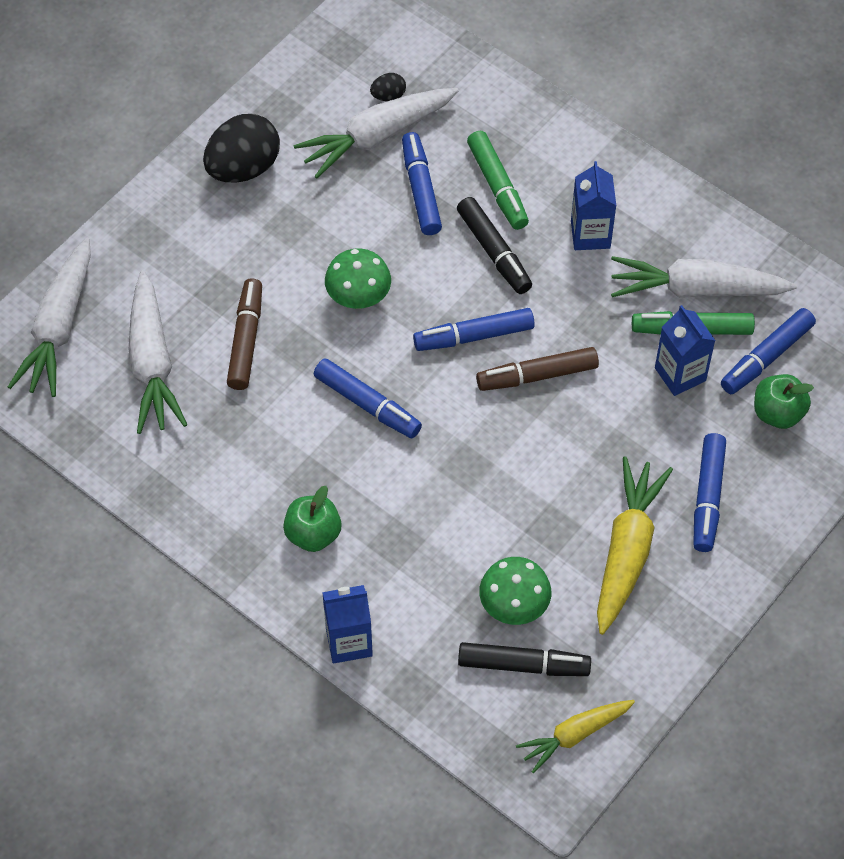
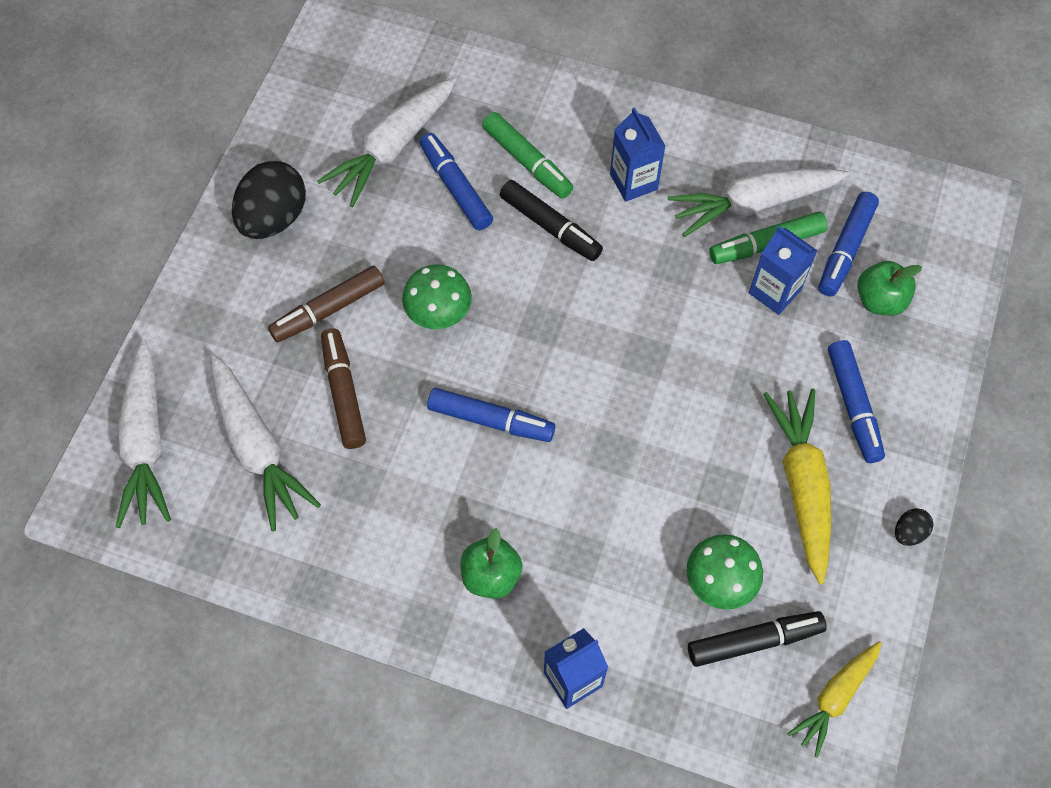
camera: 20 degrees left, 5 degrees up
(388, 96) = (387, 105): black egg -> black egg (908, 532)
(473, 336) = (565, 317): blue marker -> none
(537, 375) = (642, 336): brown marker -> brown marker (328, 309)

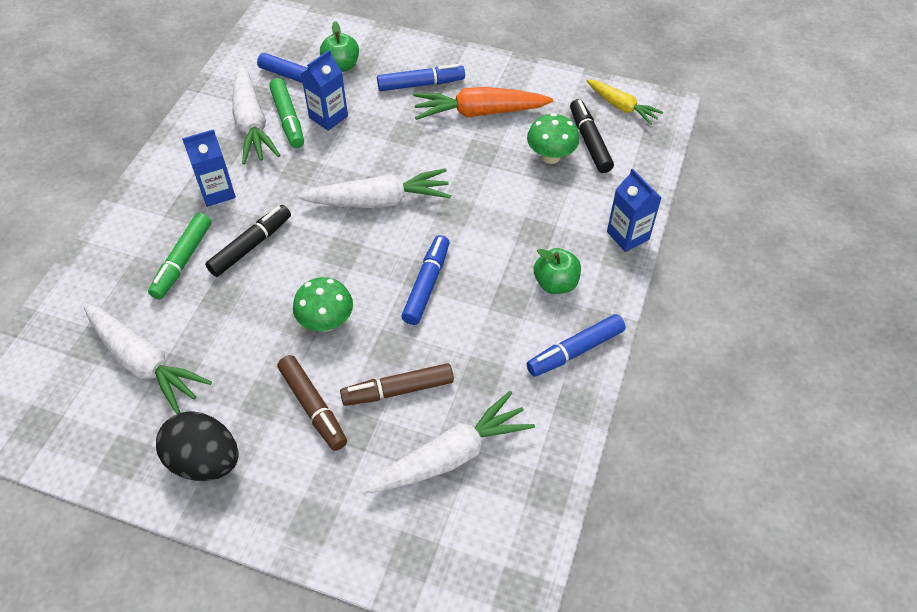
camera: 90 degrees left, 10 degrees down
(146, 442) = (443, 556): white carrot -> white carrot (379, 201)
(456, 187) = (198, 312): blue marker -> blue marker (575, 351)
(527, 162) = (182, 261): green marker -> green marker turned 150 degrees clockwise
(802, 486) = (479, 112): yellow carrot -> orange carrot
(908, 532) = (510, 66): black egg -> none

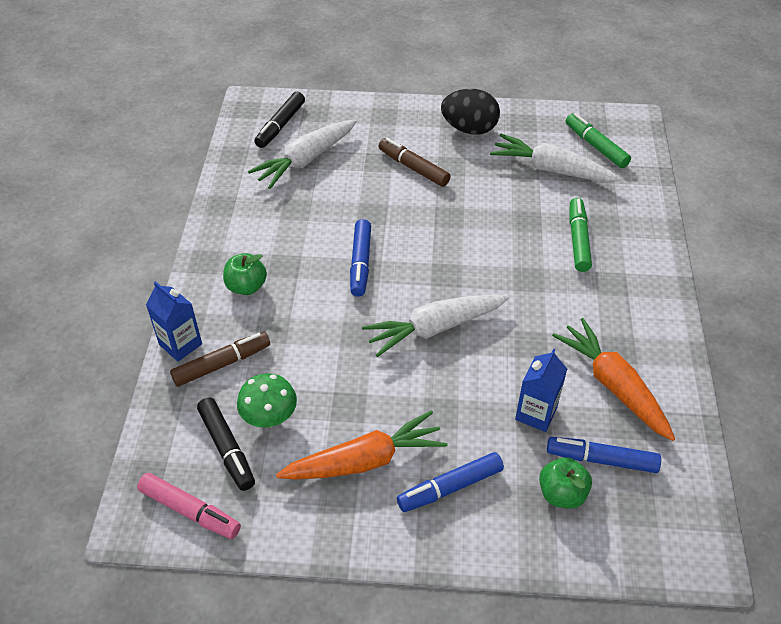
camera: 165 degrees right, 5 degrees down
(217, 192) = (593, 304): blue carton -> none
(251, 246) = (529, 263): black marker -> black marker (280, 125)
(252, 124) = (613, 385): white carrot -> orange carrot
(288, 119) = (578, 400): green marker -> green marker (596, 146)
(326, 322) = (432, 220): green mushroom -> none
(398, 390) = (356, 188): brown marker -> brown marker (222, 364)
(575, 351) = (223, 238): blue marker -> none
(621, 107) = (190, 511): yellow carrot -> pink marker

